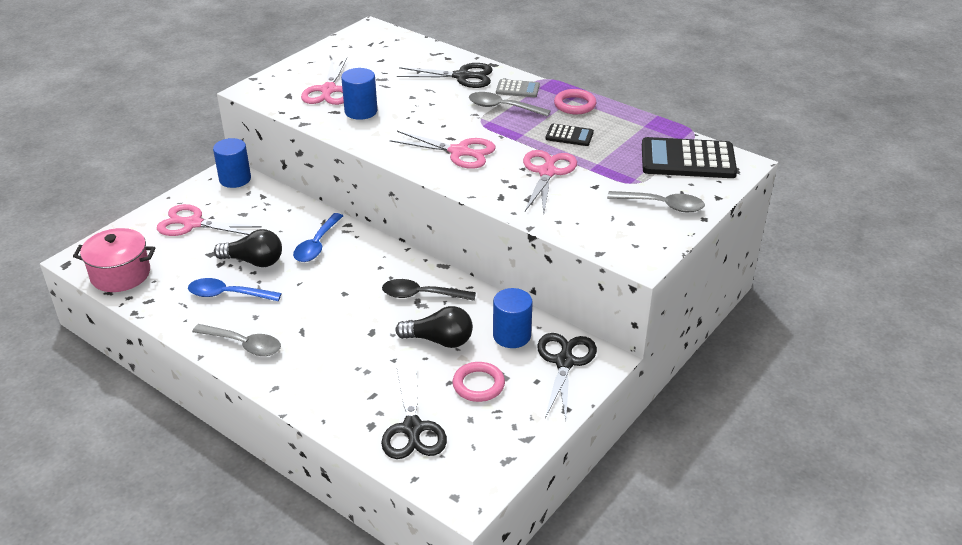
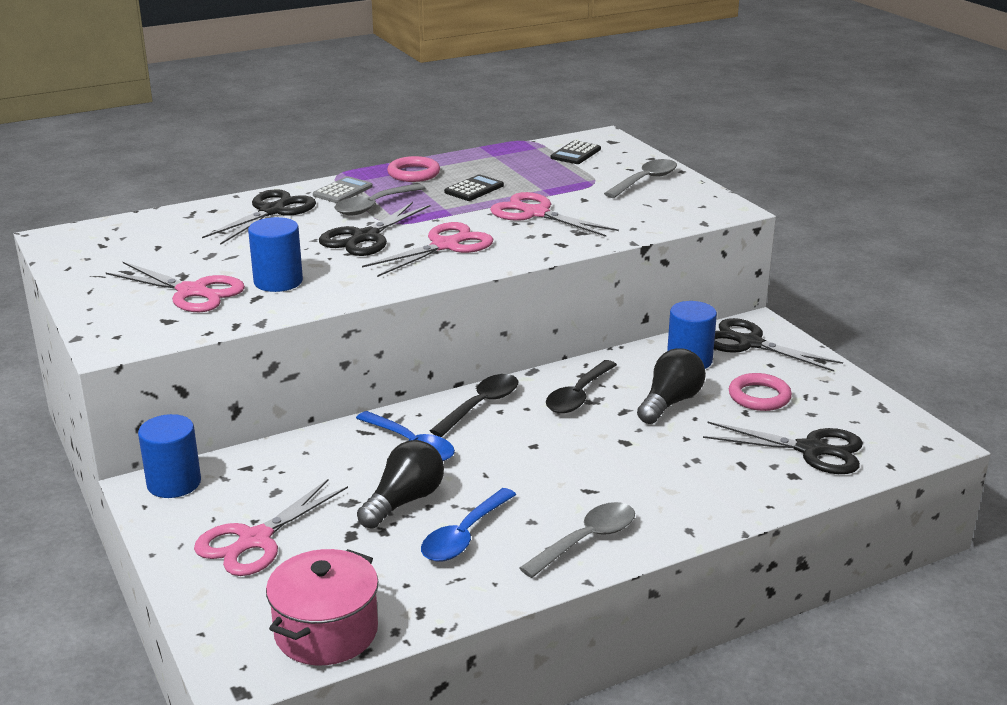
camera: 65 degrees left, 10 degrees down
(382, 257) = (481, 405): none -> black spoon
(448, 119) = (365, 238): none -> black scissors
(687, 159) = (575, 153): black calculator -> black calculator, size x0.50

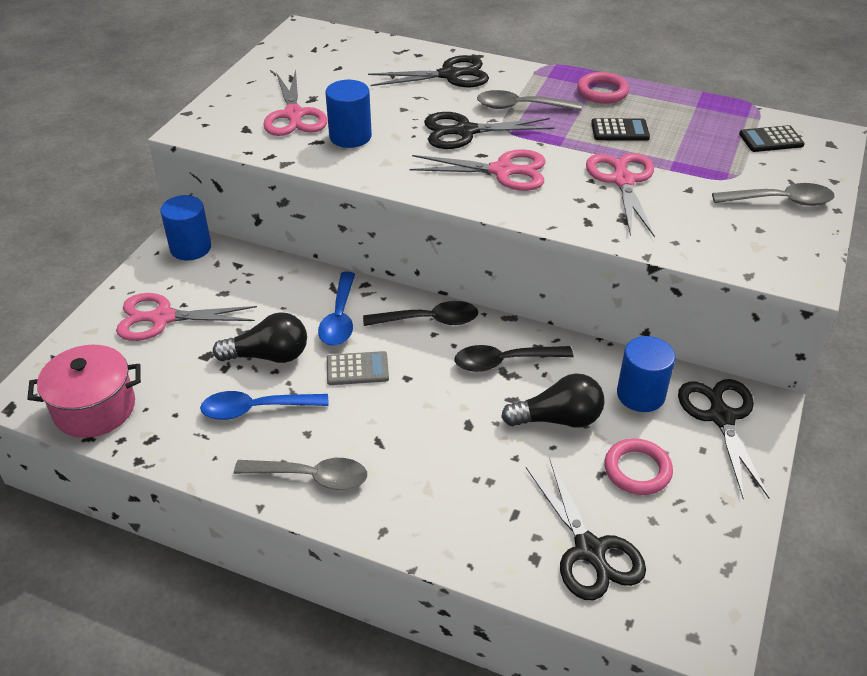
camera: 50 degrees right, 15 degrees up
(343, 191) = (524, 82): grey calculator -> grey calculator (357, 369)

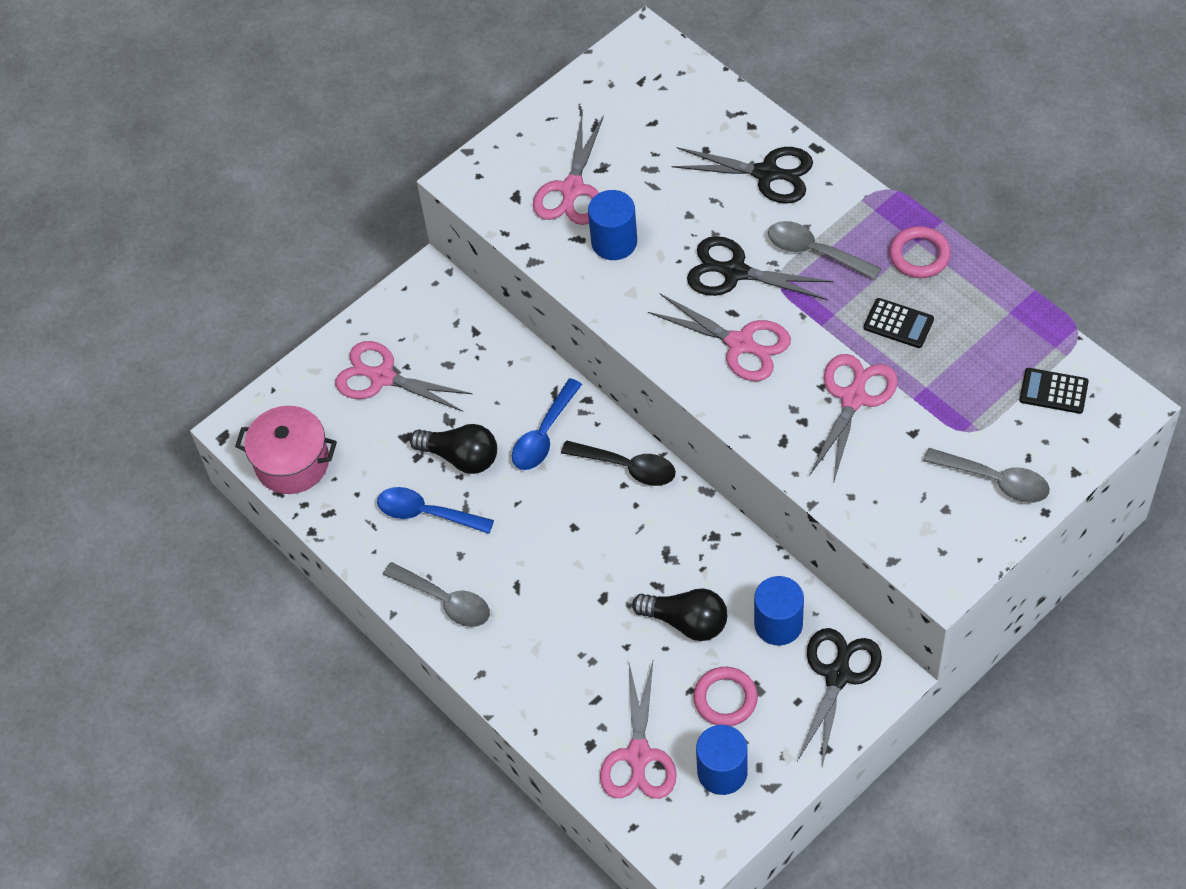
camera: 30 degrees right, 15 degrees up
(190, 248) = (438, 293): blue cylinder -> blue cylinder (722, 772)
(357, 369) = (533, 501): grey calculator -> none
(504, 362) = (672, 541): black spoon -> none
(590, 551) = (639, 756): black scissors -> pink scissors

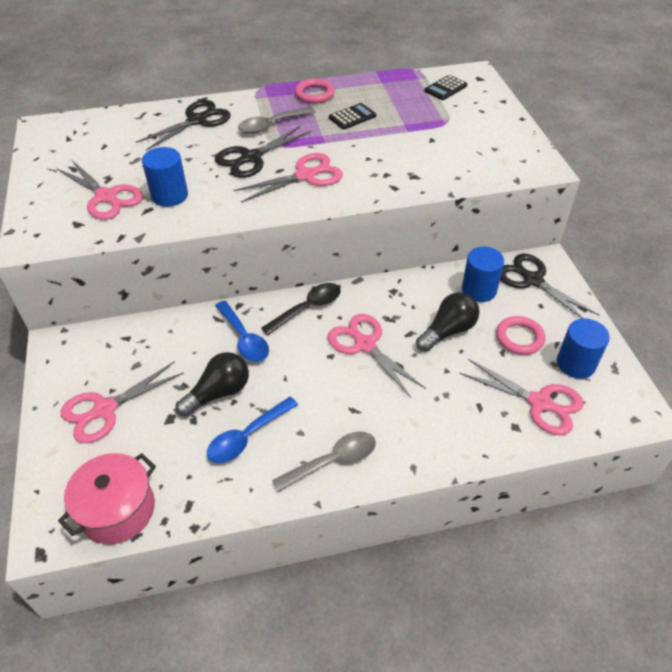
camera: 65 degrees left, 10 degrees down
(853, 397) = (387, 150): pink scissors -> pink scissors (364, 344)
(995, 480) = (488, 126): grey spoon -> none

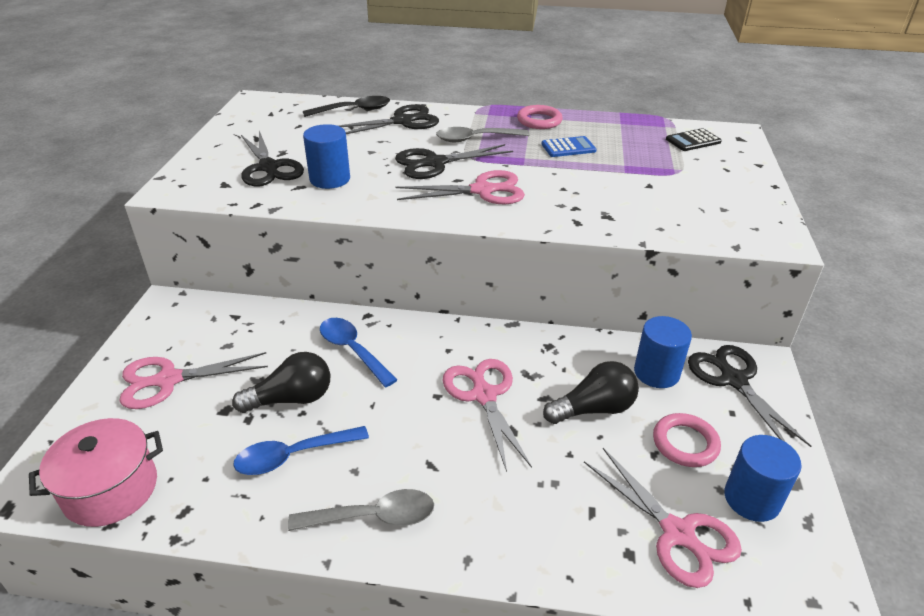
camera: 20 degrees right, 10 degrees down
(107, 197) = (269, 168): pink scissors -> black scissors
(244, 338) = (352, 350): blue spoon -> blue spoon turned 150 degrees clockwise
(308, 308) = (439, 338): black spoon -> black spoon (354, 110)
(352, 117) = (568, 147): black calculator -> blue calculator

